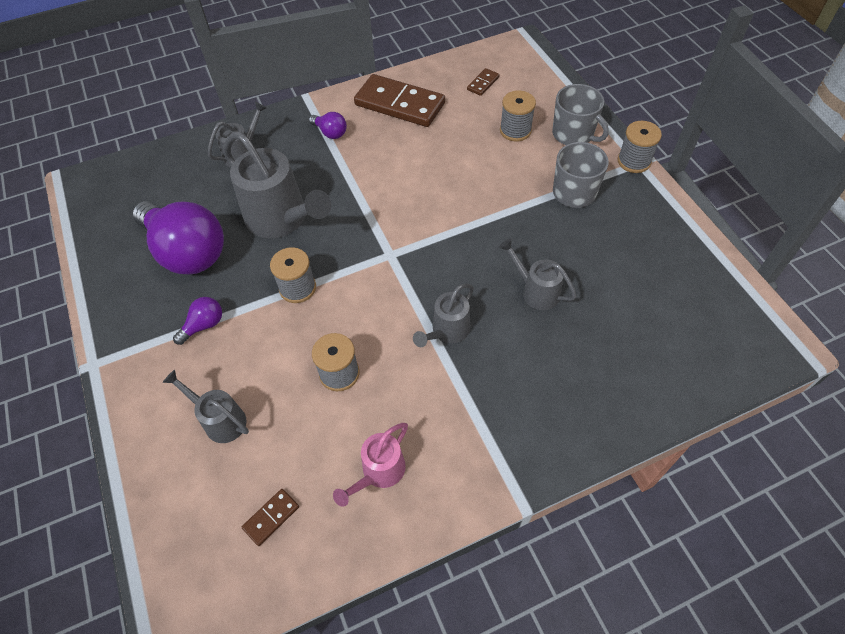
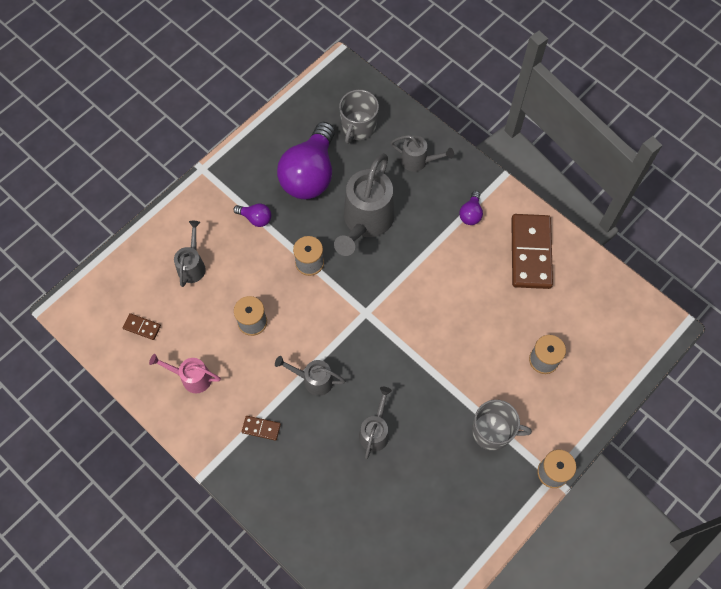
camera: 65 degrees right, 10 degrees up
(483, 83) = (592, 311): brown domino -> brown domino (261, 428)
(573, 134) = (563, 411): grey mug -> grey mug (358, 127)

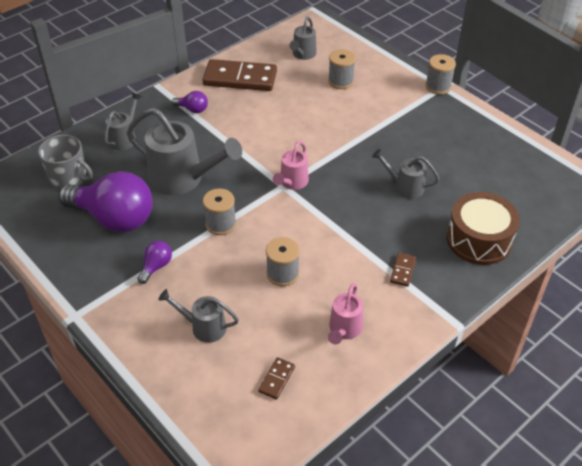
camera: 85 degrees left, 20 degrees down
(305, 504) = (479, 240): none -> brown drum
(313, 380) = (351, 227): grey watering can -> grey watering can (303, 55)
(370, 320) = (292, 183): none -> pink watering can
(493, 431) = (404, 115): grey mug -> none

